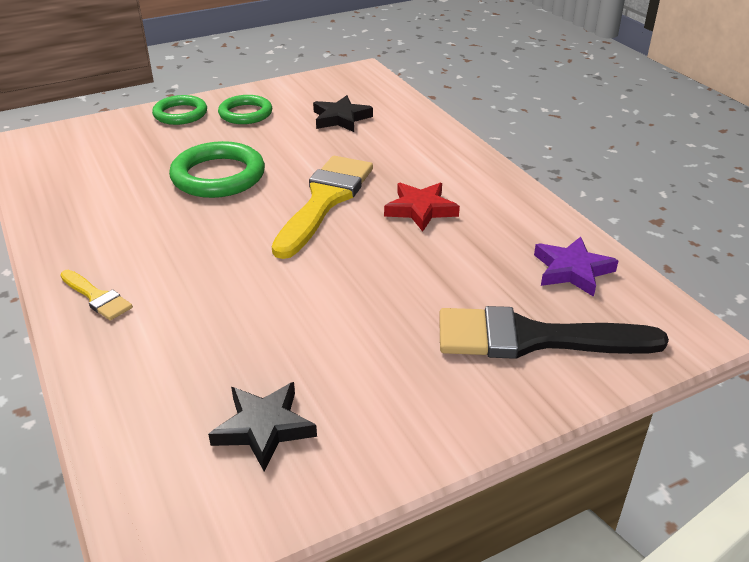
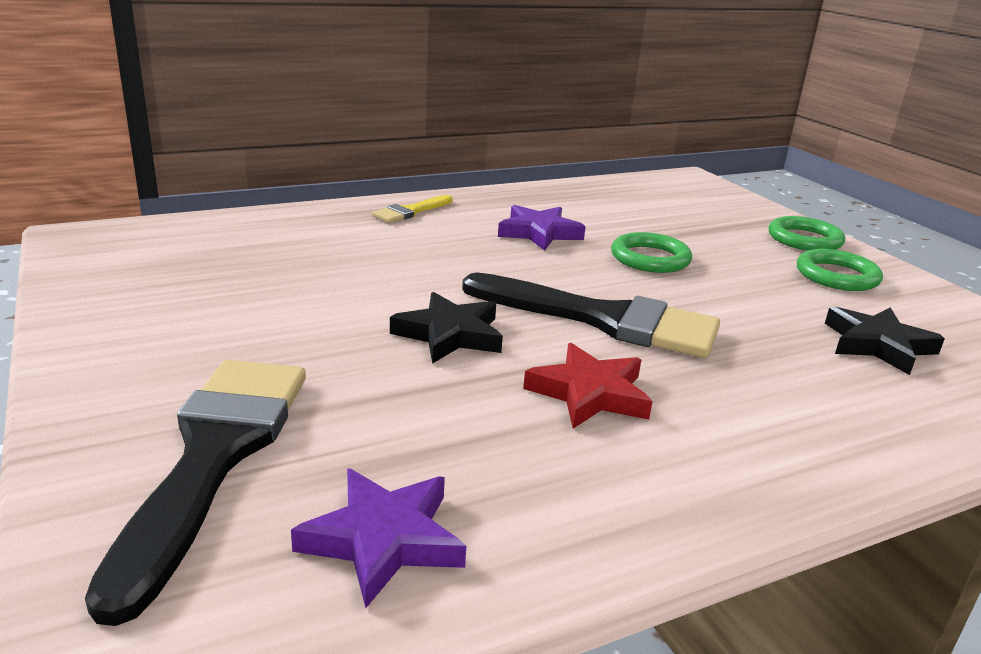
camera: 90 degrees right, 10 degrees down
(162, 223) = (539, 233): none -> purple star
(218, 176) = (650, 258): green ring -> green ring, size x0.66
(264, 428) = (180, 272): black star -> black star (450, 334)
(325, 200) = (603, 319): yellow brush -> black brush

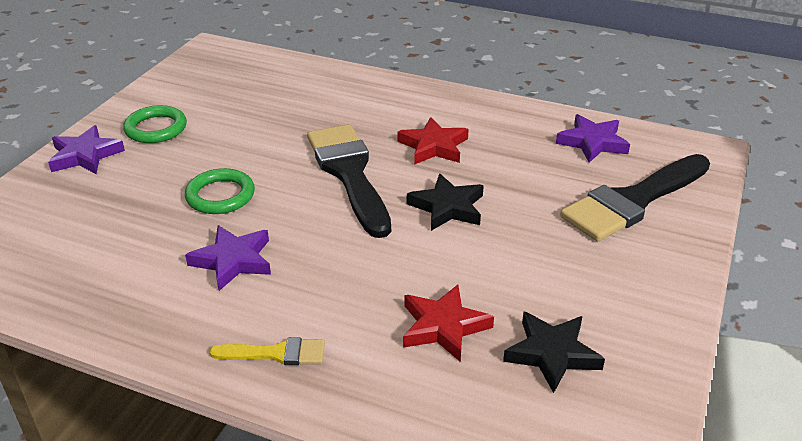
camera: 130 degrees left, 10 degrees up
(313, 257) = (443, 327): none -> red star
(804, 239) = (85, 155): green ring -> purple star
(877, 345) = (256, 98): black star -> black star (552, 354)

